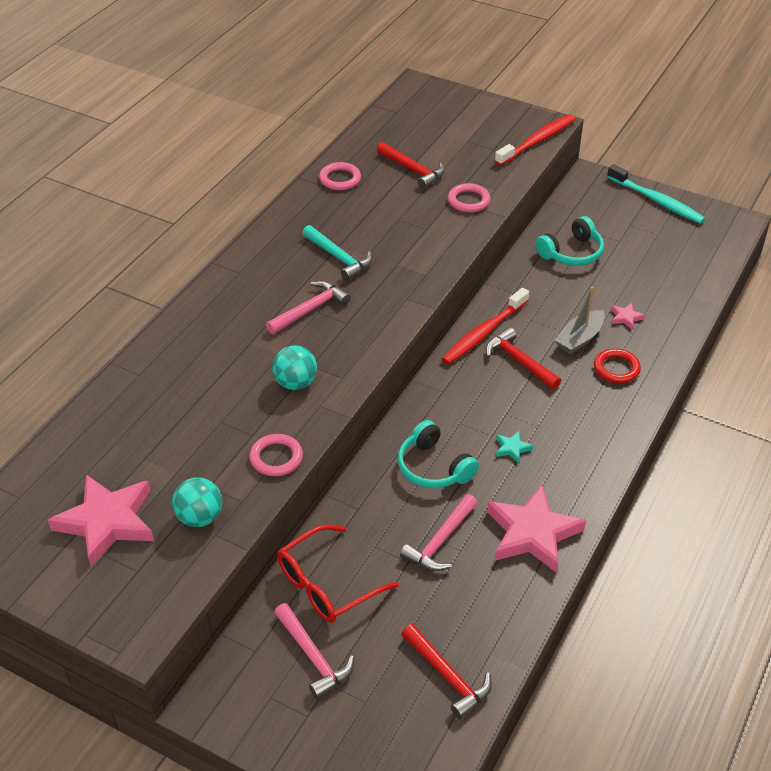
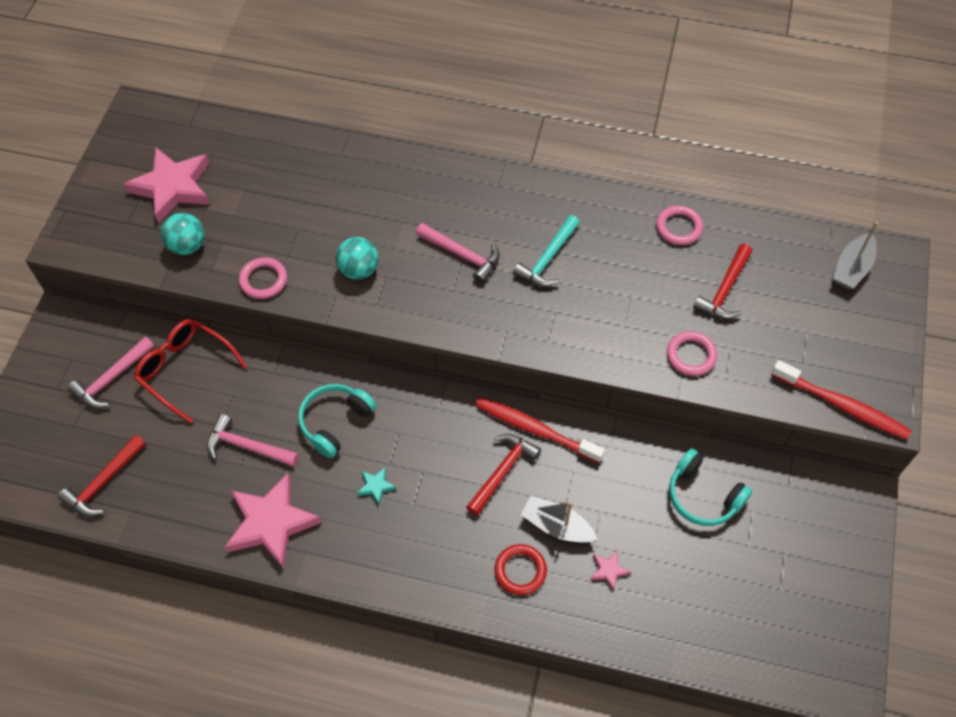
camera: 75 degrees right, 15 degrees up
(418, 106) = (852, 268): none -> grey boat
(656, 201) = (848, 581): turquoise toothbrush -> none

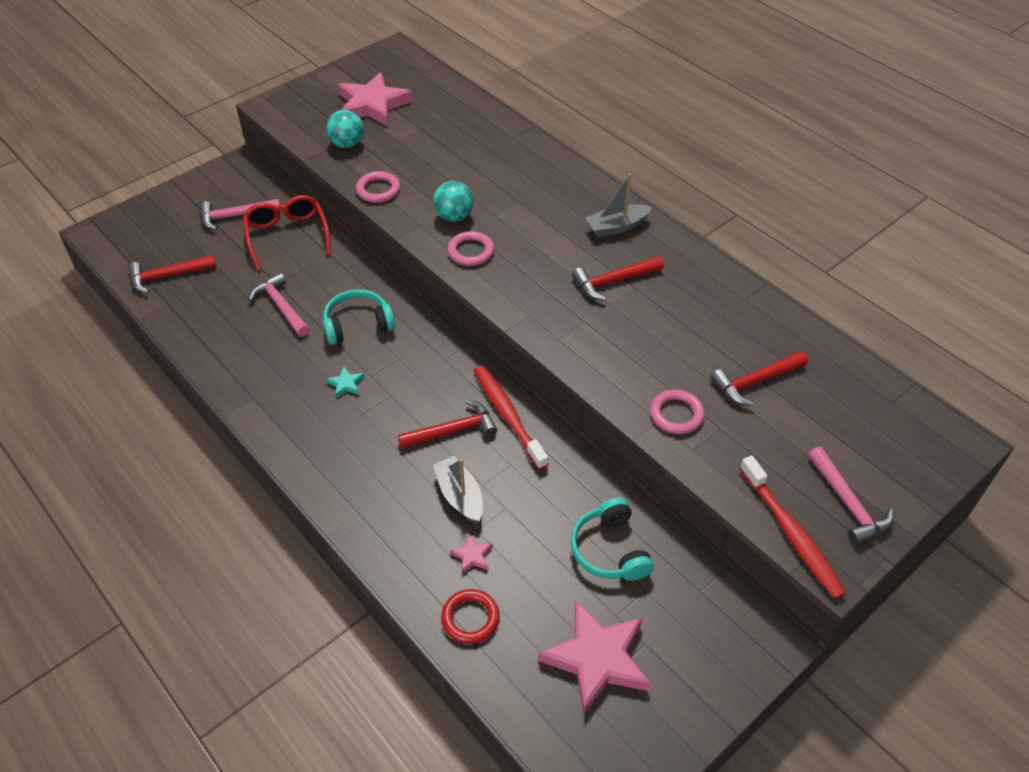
camera: 35 degrees right, 10 degrees down
(271, 523) = (249, 365): pink star -> pink star (597, 658)
(462, 255) = (544, 245): pink hammer -> pink hammer (848, 503)
(520, 571) = (399, 510): red ring -> red ring (470, 618)
(547, 259) = (613, 281): turquoise hammer -> red hammer
(678, 227) = (754, 314): pink ring -> pink ring (471, 251)
(852, 268) = (903, 428): grey boat -> grey boat (617, 227)

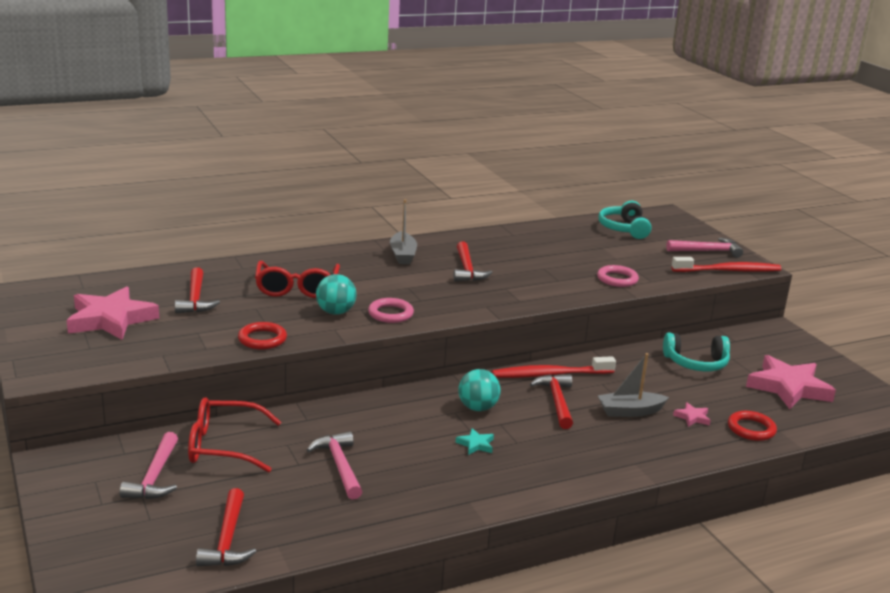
camera: 75 degrees left, 25 degrees down
(281, 306) = (339, 466): pink hammer -> pink hammer turned 90 degrees clockwise
(347, 144) = (167, 343): turquoise ball -> turquoise ball (477, 408)
(358, 325) = (397, 425): turquoise headphones -> turquoise headphones (624, 229)
(378, 190) = (262, 339): pink ring -> red ring
(490, 180) = (297, 288): none -> red glasses
(755, 382) = (595, 250): red hammer -> red hammer (195, 299)

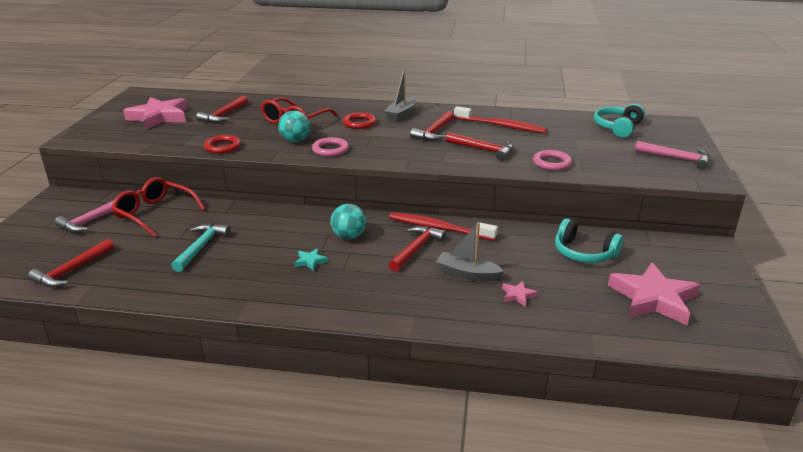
camera: 35 degrees right, 5 degrees up
(339, 466) = (201, 247): pink hammer -> turquoise hammer
(540, 279) = (483, 150): none -> red hammer
(728, 271) = (675, 178): red toothbrush -> red toothbrush (501, 126)
(751, 429) = (563, 322): red ring -> red ring (359, 123)

